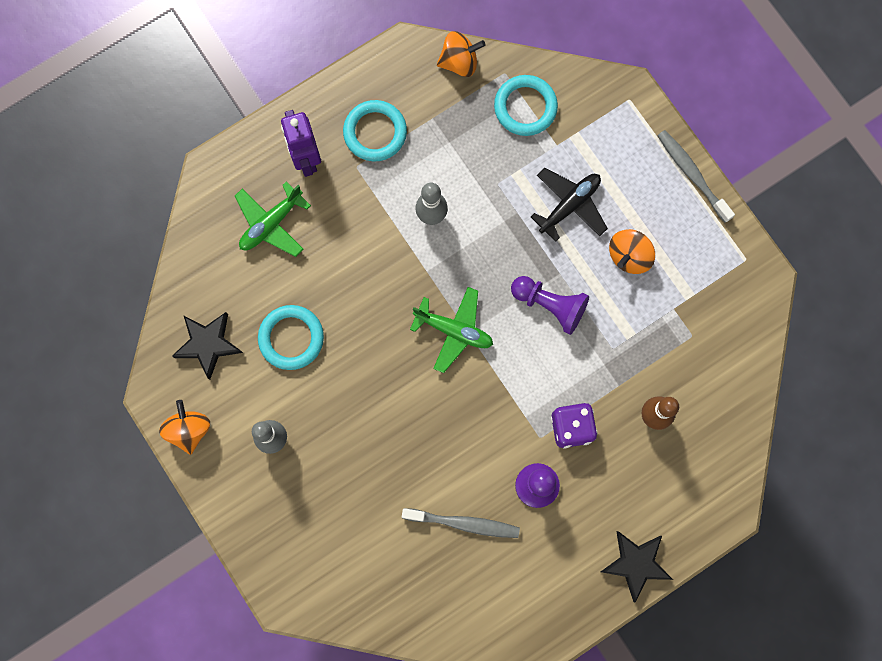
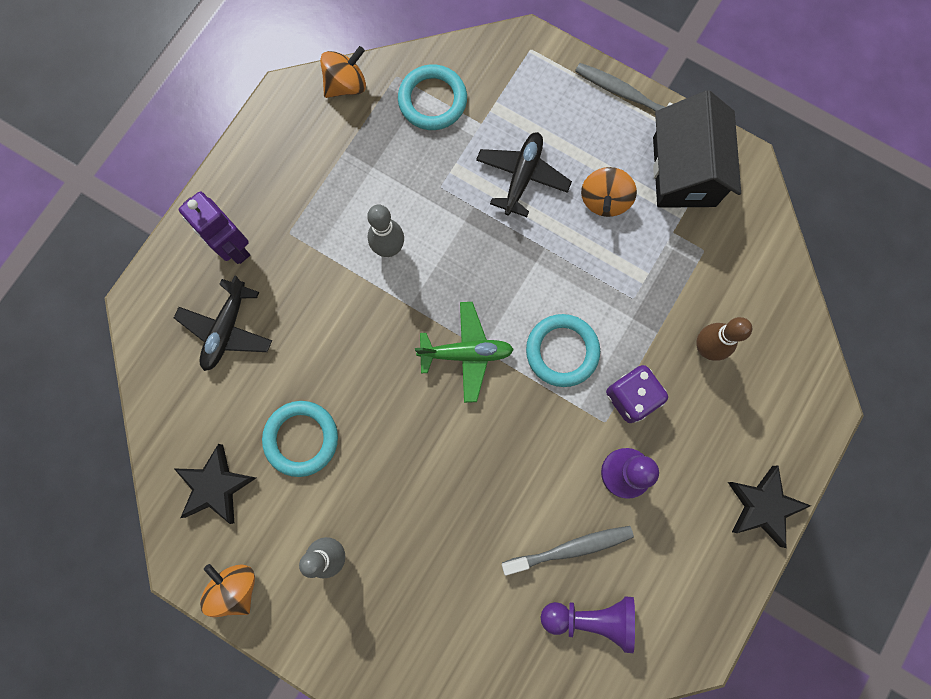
camera: 25 degrees left, 0 degrees up
(271, 223) = (227, 329): green plane -> black plane
(375, 132) = (293, 190): turquoise ring -> turquoise ring (562, 351)
(550, 305) = (550, 284): purple pawn -> purple pawn (591, 617)
(708, 262) = (684, 171): none -> black house

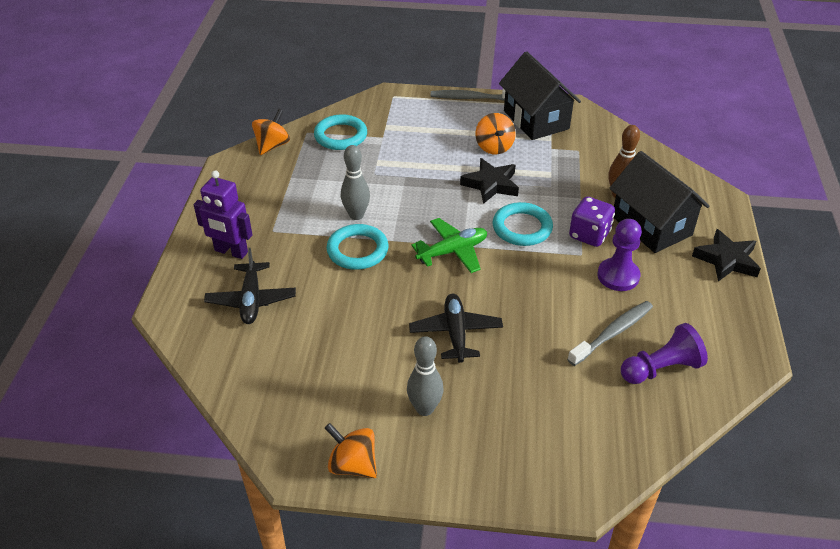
camera: 25 degrees left, 35 degrees down
(215, 486) = (295, 401): black star -> black star (491, 184)
(301, 438) = (353, 344): turquoise ring -> turquoise ring (357, 250)
(522, 176) = (429, 152): black plane -> black plane (455, 333)
(711, 415) = (651, 226): none -> black house

